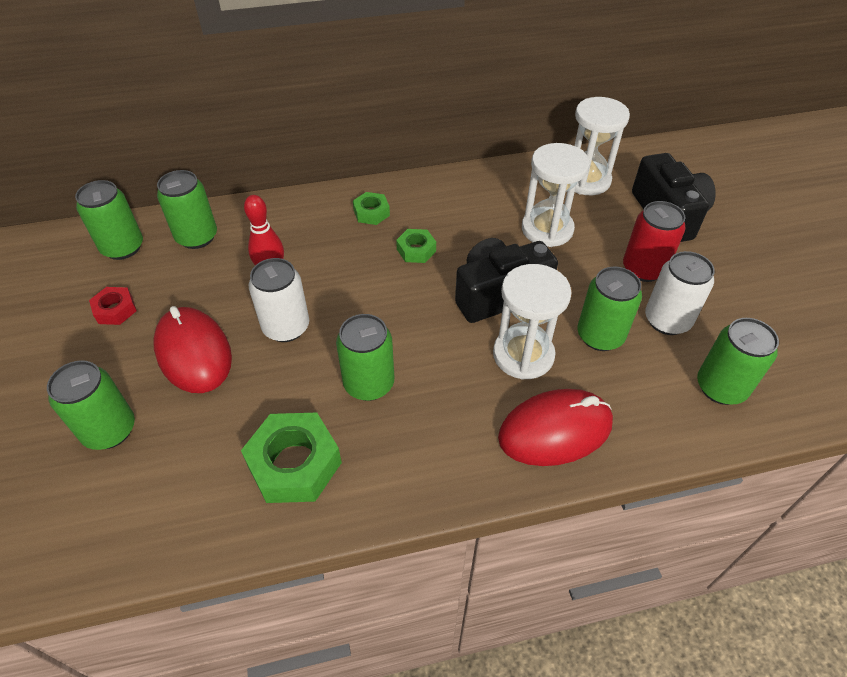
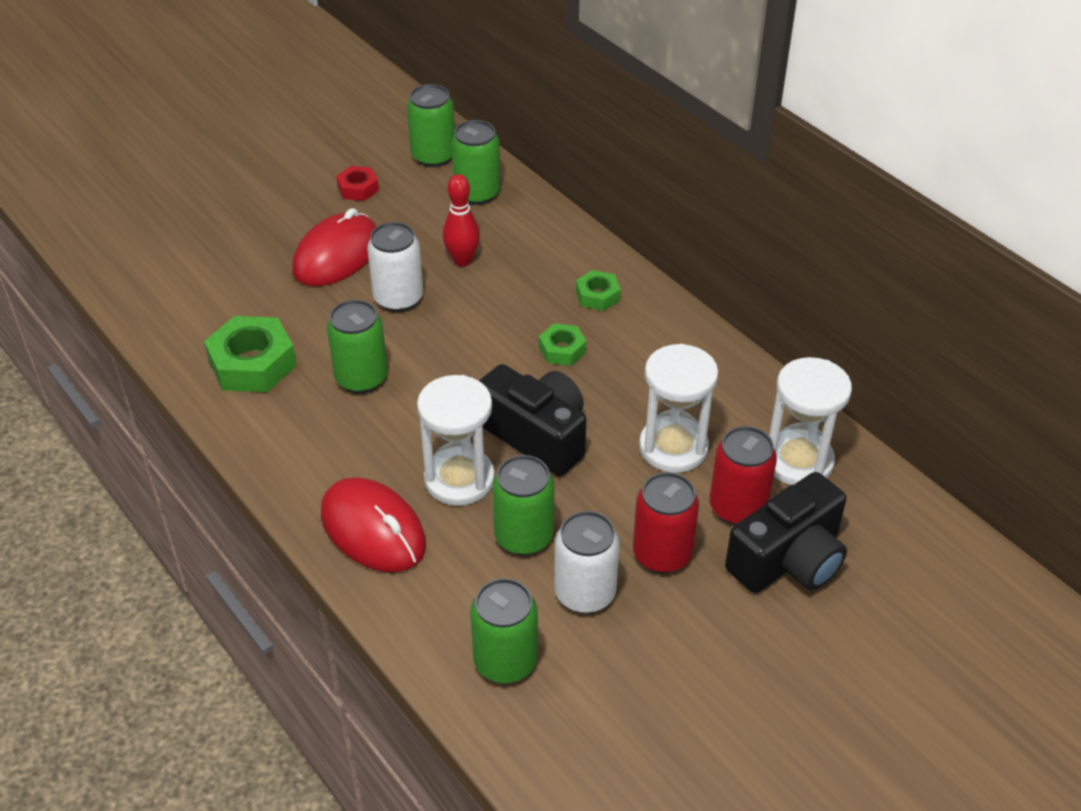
camera: 65 degrees right, 5 degrees down
(109, 430) = (235, 246): green can -> none
(615, 220) = (737, 507): none -> red can

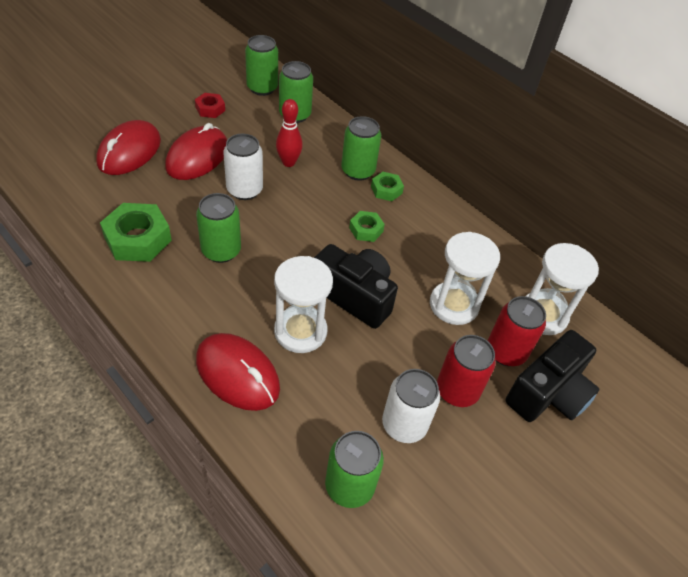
camera: 10 degrees left, 5 degrees up
(245, 250) = (129, 152): none -> red mouse
(524, 536) = (353, 378): green can -> green can (358, 171)

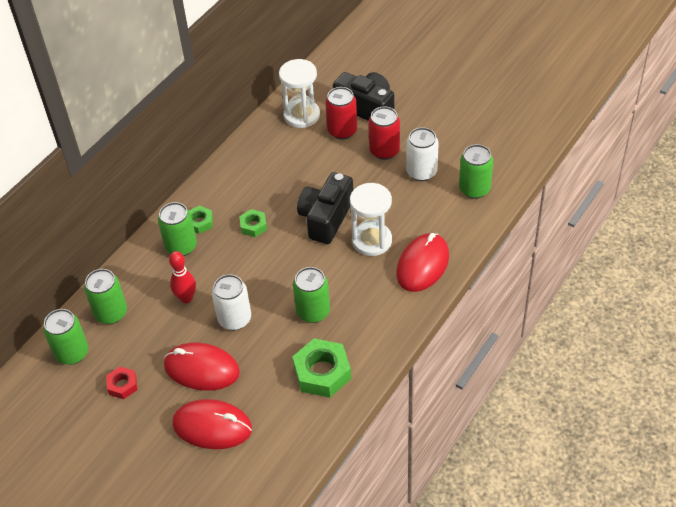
camera: 95 degrees left, 0 degrees up
(454, 305) = (312, 162): white hourglass -> none

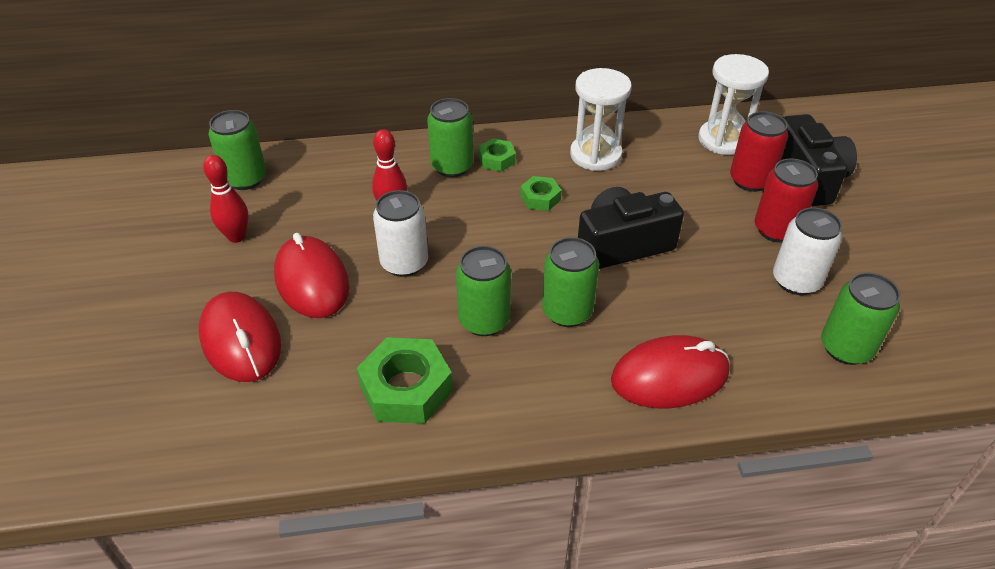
camera: 45 degrees right, 5 degrees down
(111, 313) = (319, 173): green can -> green can (567, 312)
(122, 385) = (236, 236): red nut -> red bowling pin
(372, 240) = (643, 304): white hourglass -> white hourglass (595, 155)

